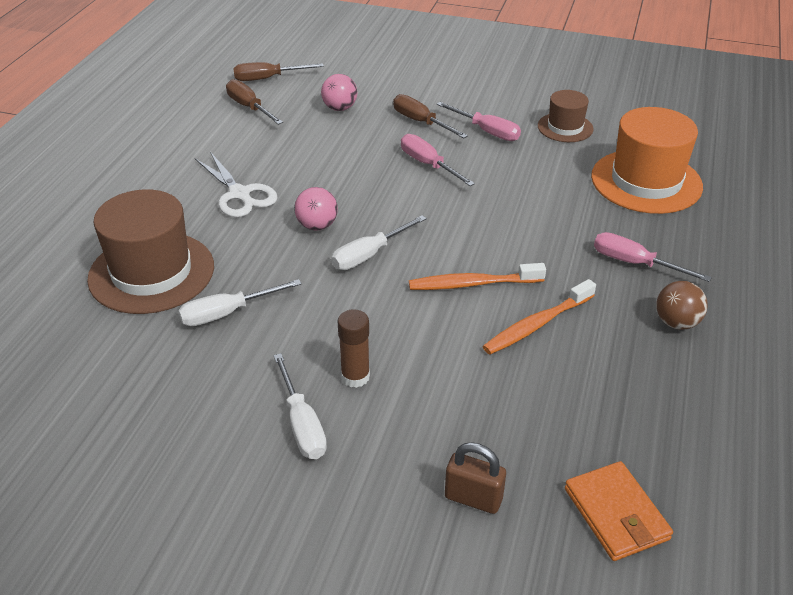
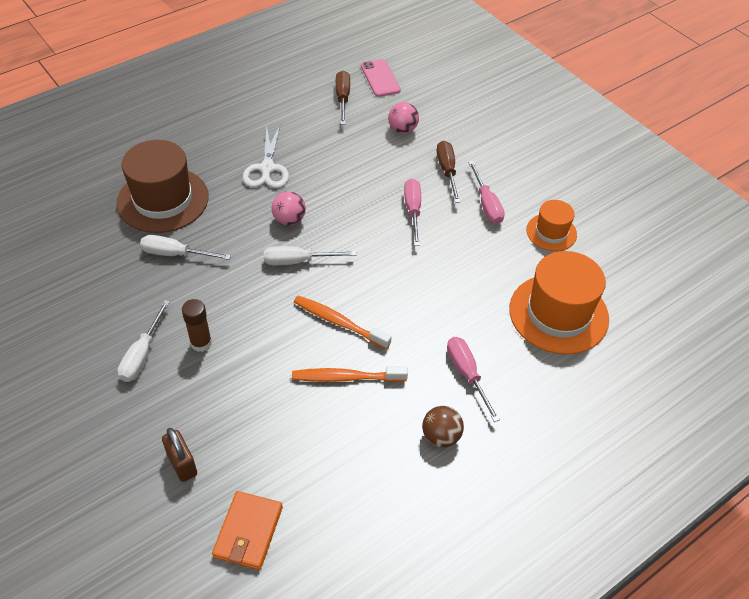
camera: 35 degrees right, 10 degrees up
(268, 78) = (380, 78): brown screwdriver -> pink phone
(565, 127) = (551, 232): brown hat -> orange hat

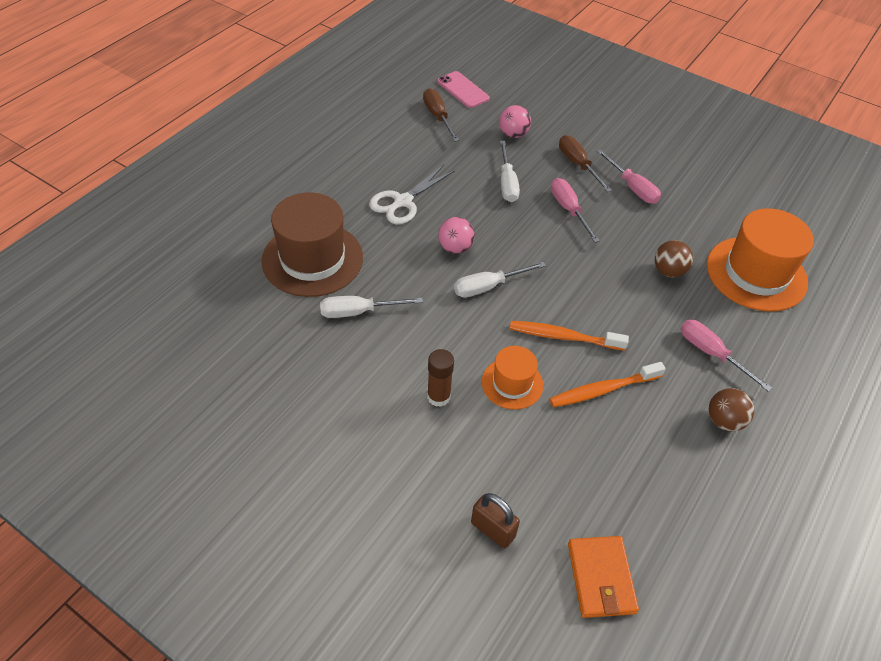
camera: 20 degrees left, 0 degrees up
(142, 354) = (384, 426): white screwdriver -> white screwdriver (507, 183)
(267, 168) = (403, 202): white scissors -> white scissors turned 60 degrees clockwise
(473, 289) = (668, 271): none -> brown ball
(551, 232) = (704, 200): orange hat -> orange hat (512, 383)

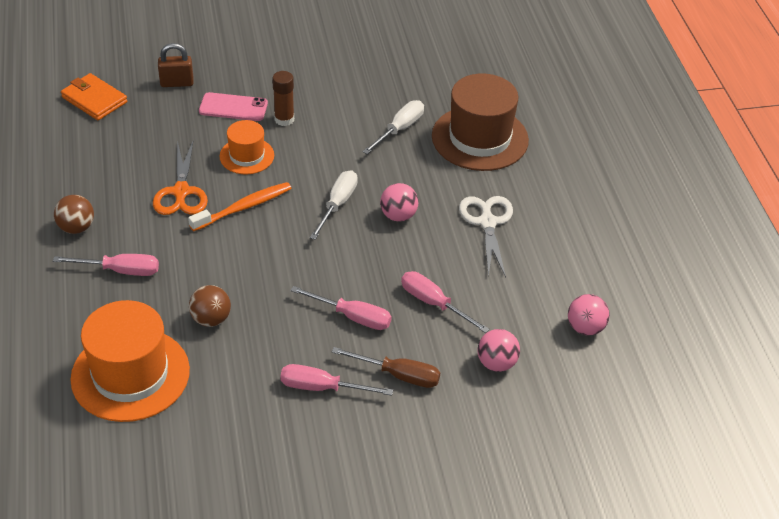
camera: 135 degrees right, 5 degrees down
(438, 117) = (585, 328): brown screwdriver -> pink ball
(463, 90) = (613, 381): pink phone -> pink phone (233, 107)
(507, 183) = (434, 303): white screwdriver -> pink screwdriver
(603, 390) = (181, 192): orange toothbrush -> orange scissors

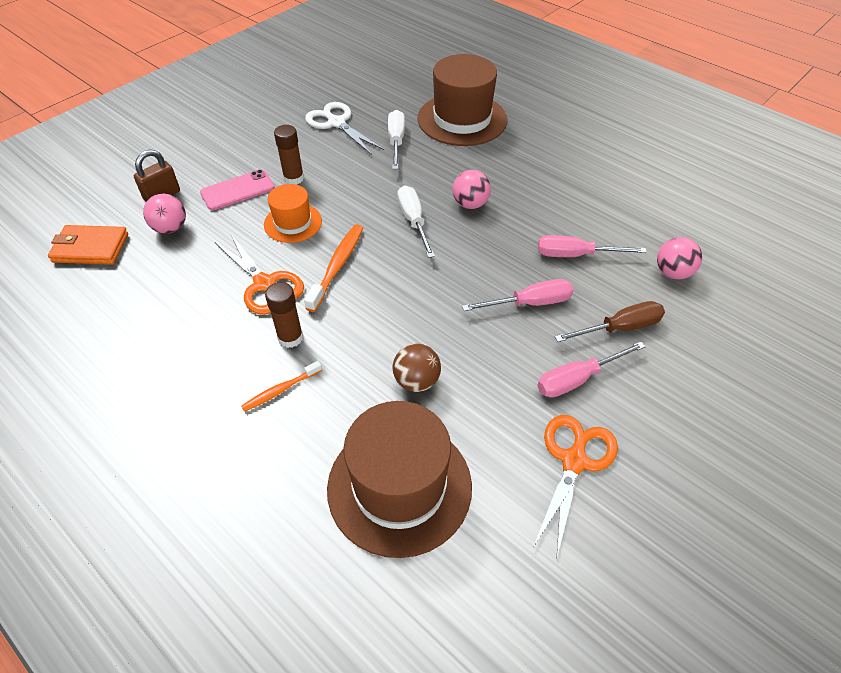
camera: 35 degrees left, 5 degrees up
(76, 228) = (191, 375): brown ball -> none
(120, 270) = (280, 390): pink screwdriver -> orange toothbrush
(130, 374) = (399, 486): orange hat -> brown hat
(160, 240) = (290, 338): none -> brown glue stick
(255, 433) = (574, 461): none -> orange scissors
(487, 223) = (539, 174): white scissors -> white scissors (336, 123)
(585, 328) = (693, 210): pink ball -> pink ball (170, 228)

